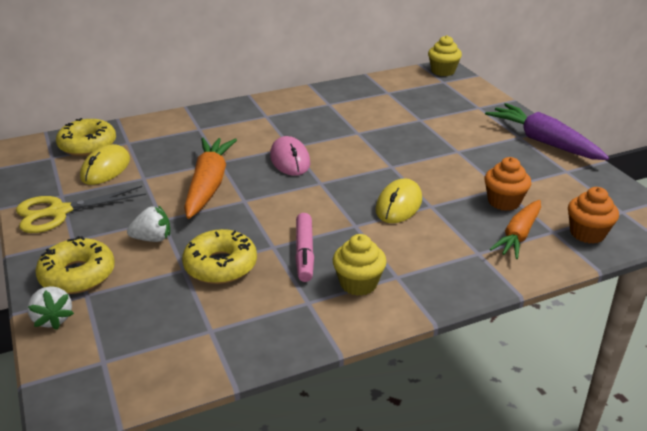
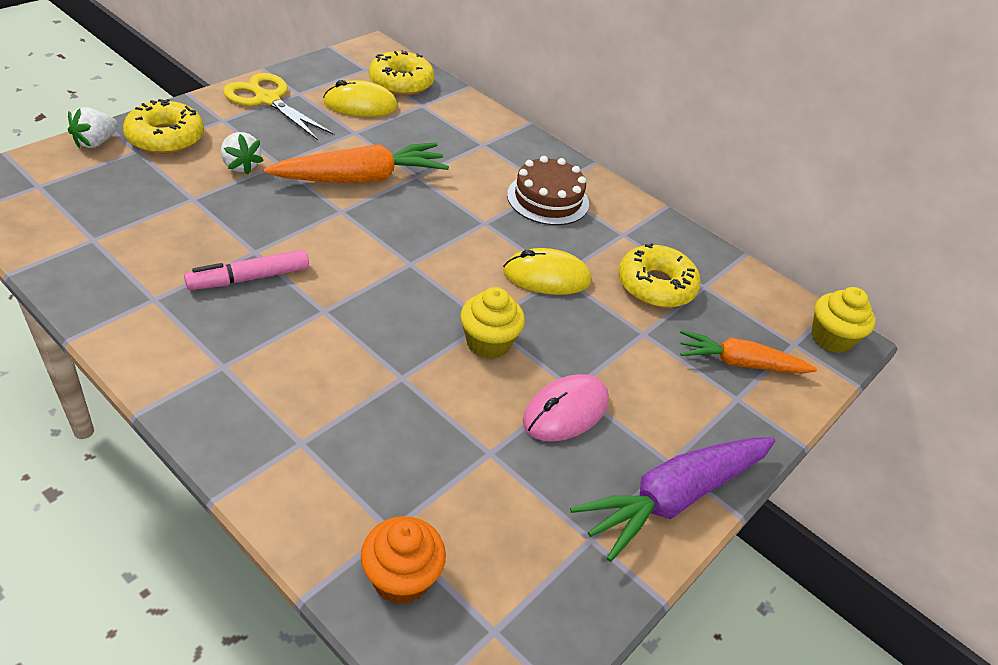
camera: 60 degrees right, 10 degrees up
(220, 265) = (206, 221): yellow donut -> yellow donut (655, 286)
(279, 119) = (548, 199): none -> brown cake
(290, 160) = (451, 228): pink mouse -> pink mouse (565, 411)
(358, 283) = (199, 334): yellow cupcake -> yellow cupcake (488, 343)
(398, 205) = (389, 344): yellow mouse -> yellow mouse (546, 277)
(504, 202) = (449, 459): orange cupcake -> none
(518, 235) = (362, 485): orange carrot -> orange carrot (740, 363)
(543, 142) = (674, 498): purple carrot -> purple carrot turned 150 degrees counterclockwise

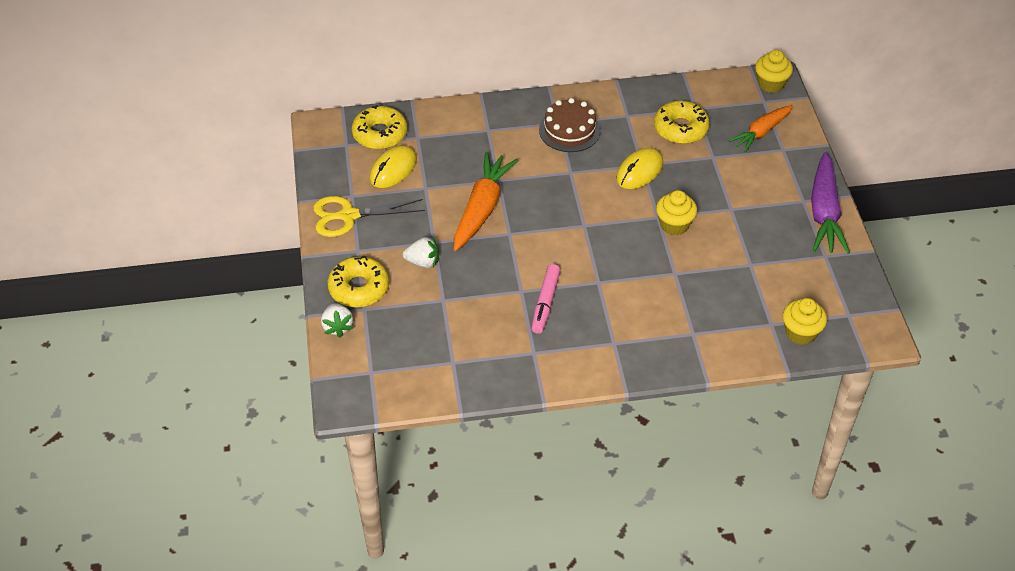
camera: 45 degrees left, 5 degrees up
(401, 578) = (800, 333): orange cupcake -> yellow cupcake
(565, 411) = (744, 221): pink mouse -> none

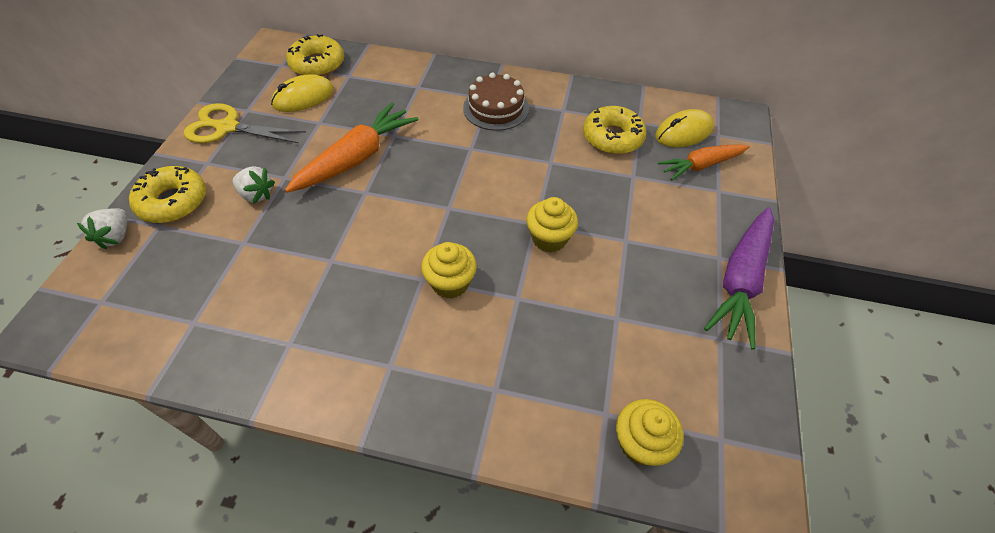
camera: 20 degrees right, 5 degrees up
(545, 303) = (346, 284): pink marker -> none
(639, 171) = (543, 168): yellow mouse -> yellow mouse (683, 132)
(771, 84) = (733, 120): yellow cupcake -> yellow cupcake (450, 283)

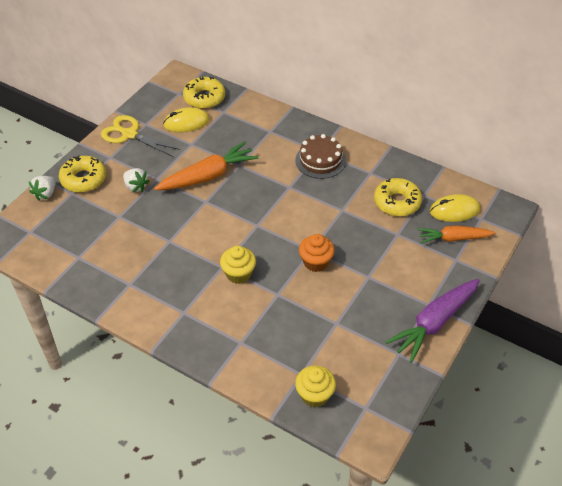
camera: 20 degrees right, 5 degrees down
(549, 238) = (316, 262): yellow cupcake -> orange cupcake

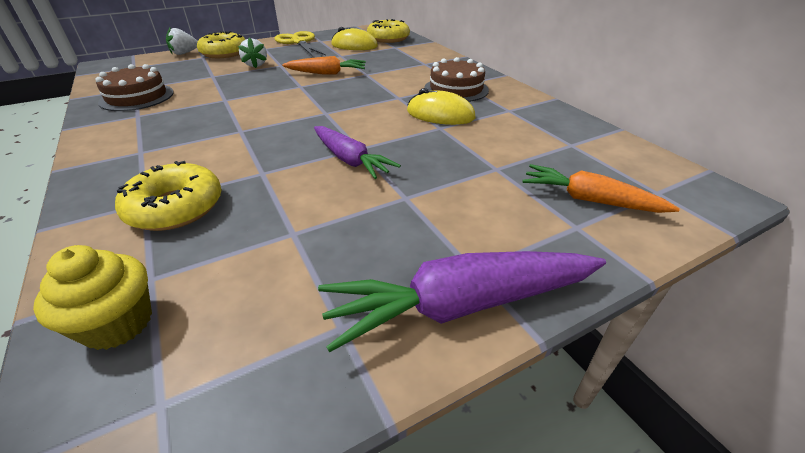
camera: 30 degrees right, 10 degrees down
(98, 266) = (137, 97): none -> brown cake
(208, 176) = (327, 73): orange carrot -> orange carrot, size x0.66
(238, 274) = (247, 141): yellow cupcake -> none
(316, 262) = (350, 160): orange cupcake -> purple carrot
(397, 202) = (523, 140): yellow donut -> yellow donut (175, 207)
(454, 210) = (612, 171): yellow mouse -> yellow mouse (440, 114)

